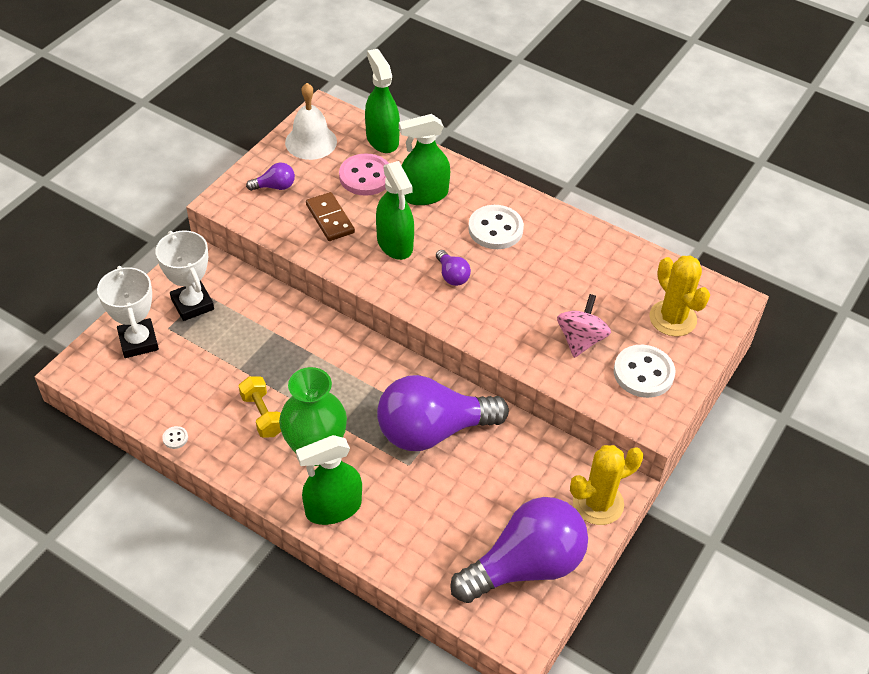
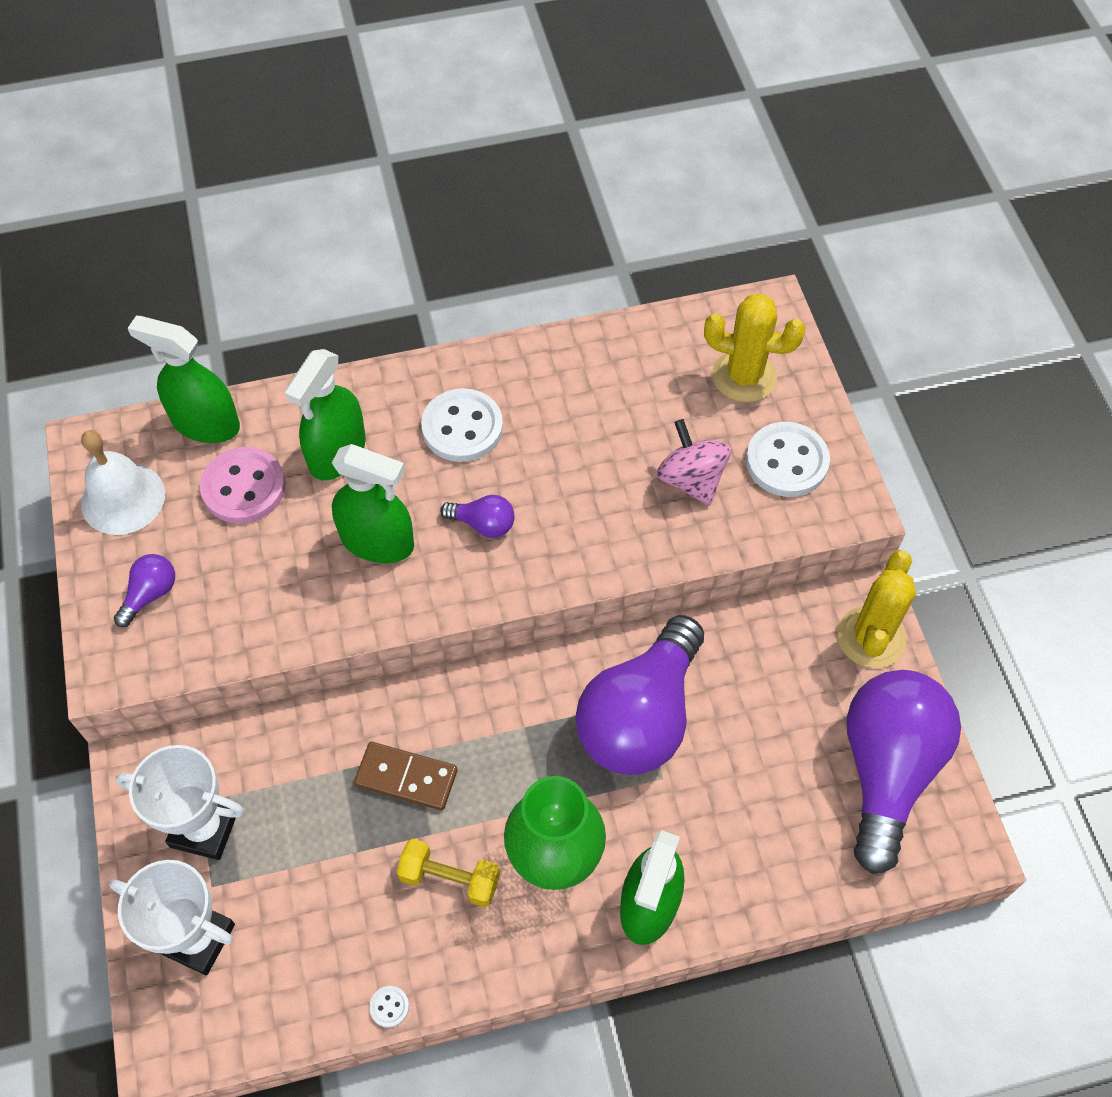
camera: 45 degrees left, 10 degrees up
(330, 219) = (267, 576): brown domino -> brown domino (406, 777)

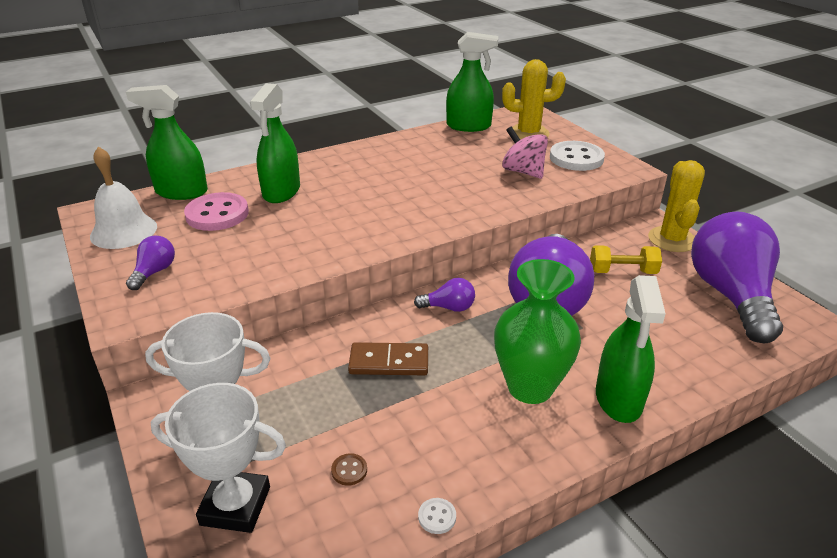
camera: 15 degrees left, 25 degrees down
(319, 924) = (349, 470): none -> brown button
(377, 541) = (325, 223): green spray bottle -> green spray bottle (468, 126)
(450, 878) = (451, 416): yellow dumbbell -> yellow dumbbell (622, 272)
(462, 427) = (363, 171): white button -> none
(483, 524) = (397, 206): purple light bulb -> purple light bulb (449, 307)

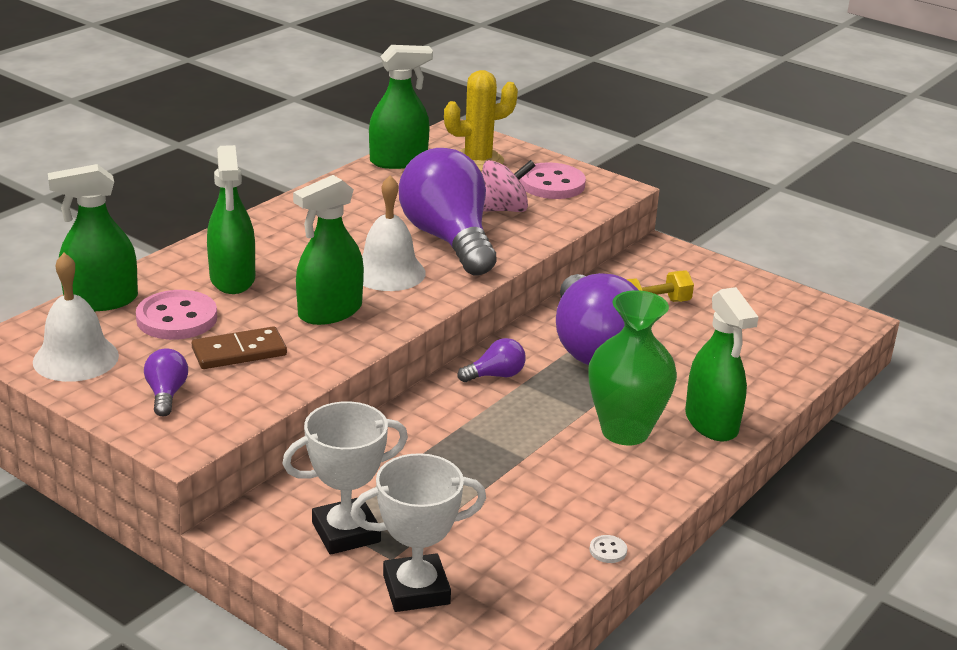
camera: 25 degrees left, 5 degrees down
(328, 229) = (330, 311): none -> green spray bottle
(349, 470) = (502, 537): brown button -> none
(389, 362) = (470, 439): brown domino -> brown domino (239, 352)
(397, 206) = (388, 272): none -> white bell
(523, 172) = (503, 209): pink spinning top -> pink spinning top turned 135 degrees clockwise
(576, 158) = (552, 184): white button -> pink button
(672, 239) = (685, 262): yellow cactus -> none
(730, 295) = (768, 309): purple light bulb -> purple light bulb (448, 240)

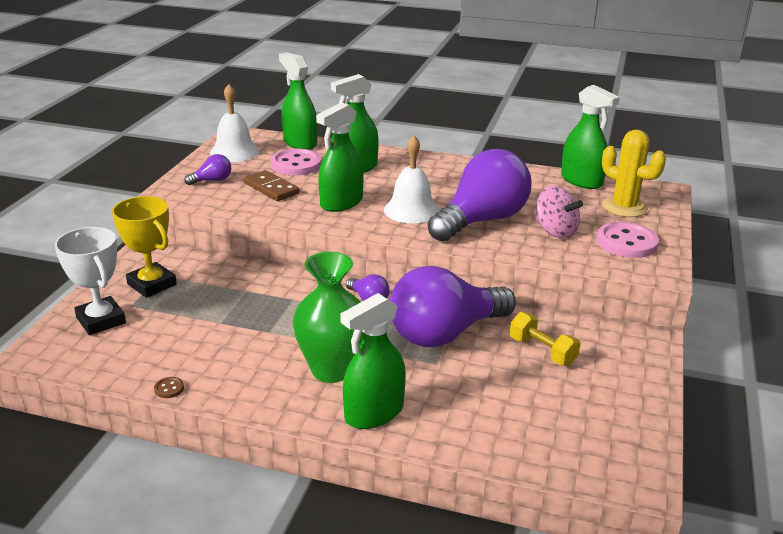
camera: 70 degrees right, 0 degrees up
(330, 311) = (341, 203): green spray bottle -> green spray bottle turned 75 degrees counterclockwise
(346, 532) = (152, 284): white trophy -> yellow trophy
(608, 550) = (169, 388): white button -> brown button

